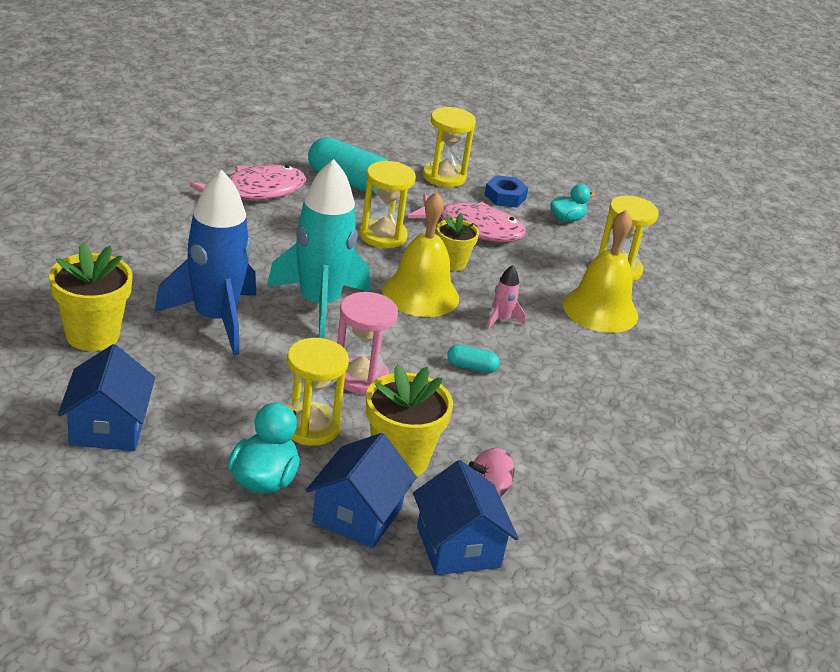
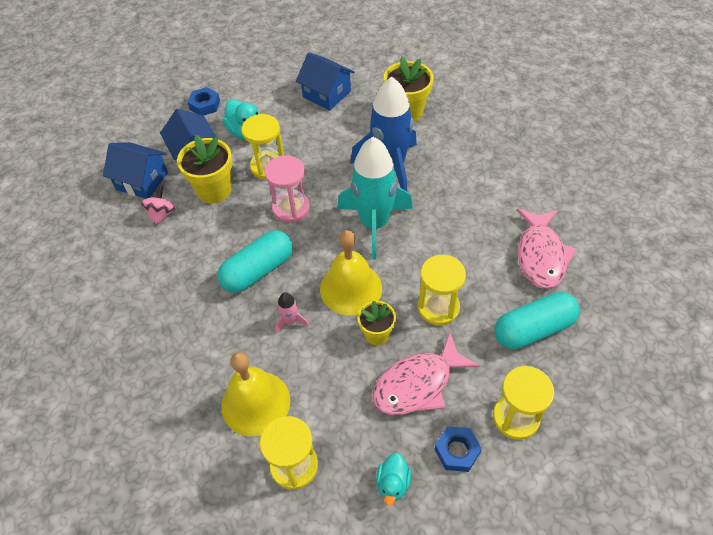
camera: 135 degrees right, 20 degrees up
(243, 562) = (205, 105): none -> blue nut
(471, 367) = (258, 270): turquoise capsule -> turquoise capsule, size x2.15

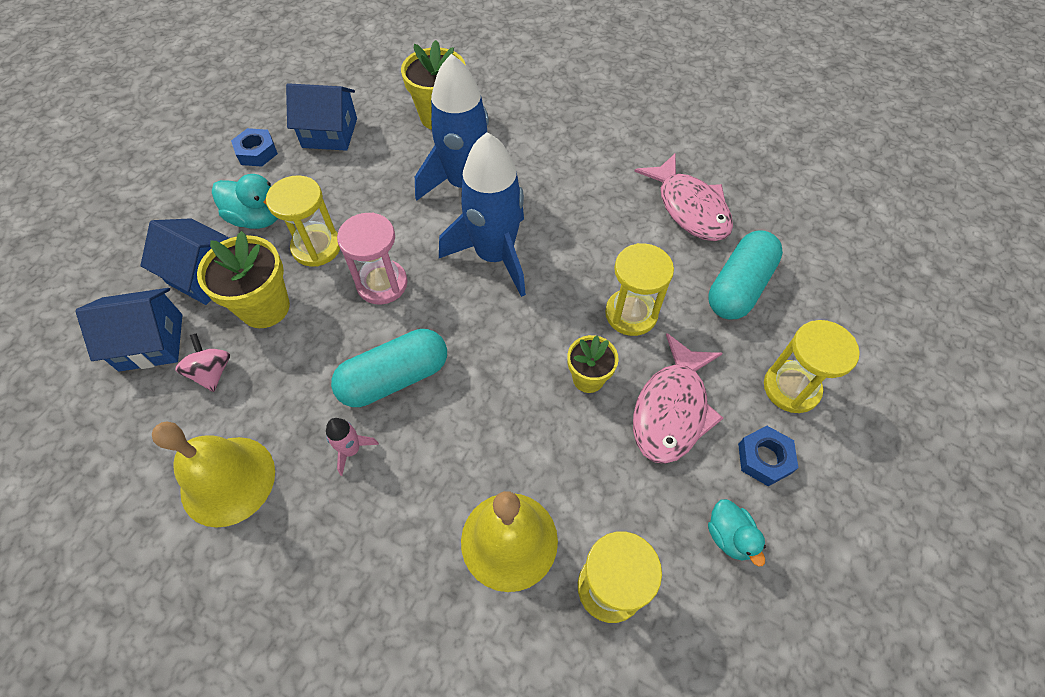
camera: 35 degrees left, 5 degrees up
(205, 105) = (175, 208): blue nut -> blue nut (257, 152)
(258, 270) = (394, 378): turquoise capsule -> turquoise capsule turned 45 degrees clockwise
(290, 321) = (479, 418): pink rocket -> pink rocket (351, 450)
(351, 288) = (521, 342): yellow bell -> yellow bell (228, 480)
(374, 224) = (494, 256): turquoise rocket -> blue rocket

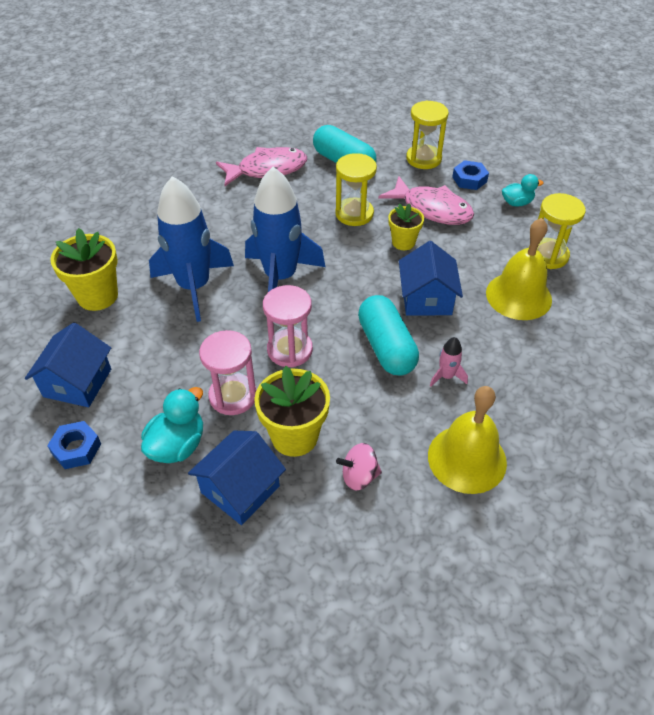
camera: 80 degrees left, 10 degrees down
(151, 342) = (314, 532): blue house -> blue house (426, 299)
(316, 247) = (233, 396): yellow hourglass -> pink hourglass

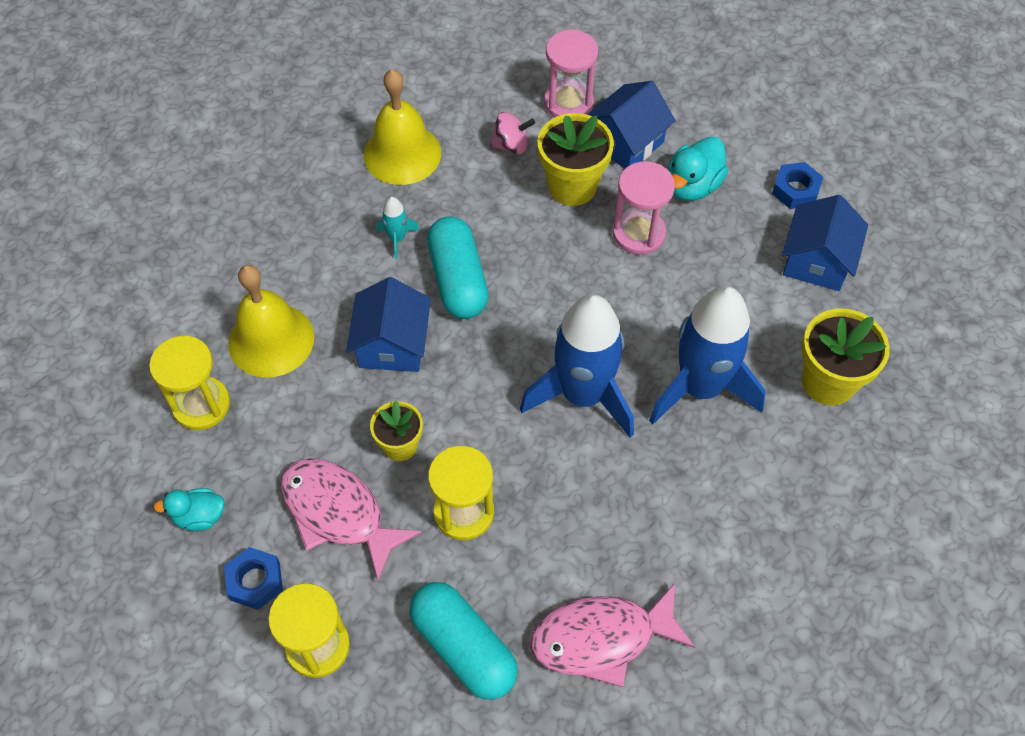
camera: 175 degrees left, 10 degrees up
(290, 350) = (574, 284): pink hourglass -> pink hourglass (568, 103)
(446, 376) = (397, 239): pink rocket -> turquoise rocket

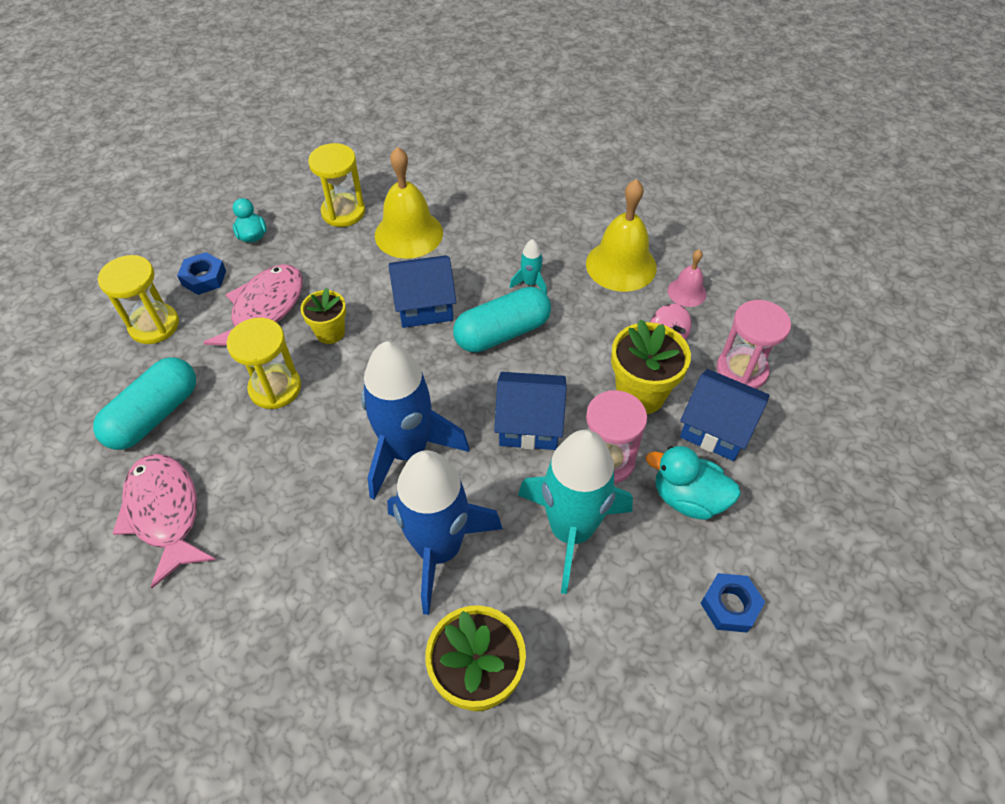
camera: 75 degrees right, 5 degrees down
(459, 112) = (687, 292): none -> pink bell
(704, 280) = (571, 530): none -> turquoise rocket
(817, 261) = (638, 644): blue house -> blue house (529, 424)

